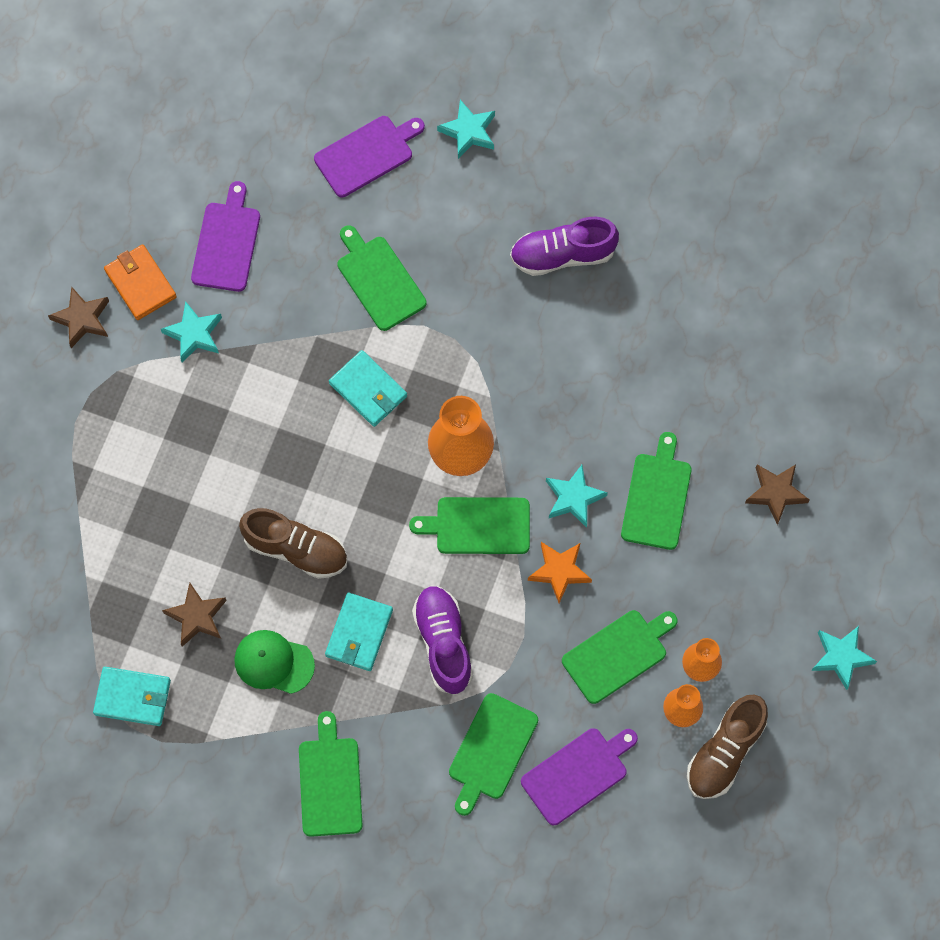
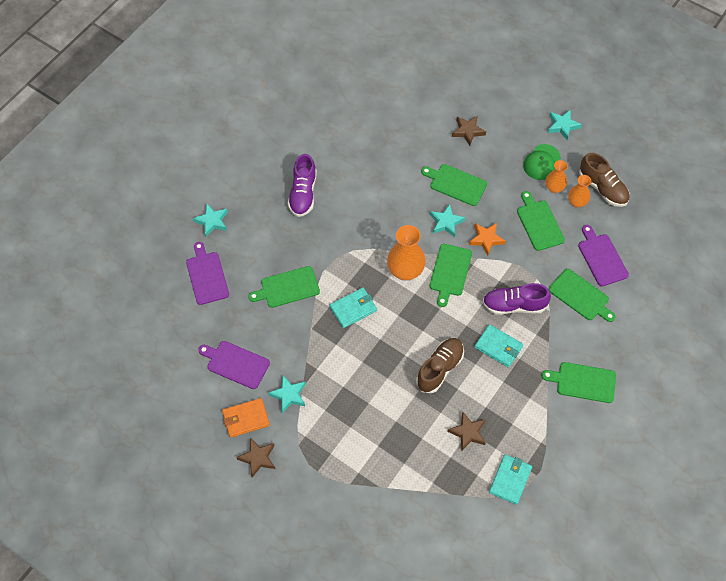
camera: 75 degrees left, 10 degrees down
(273, 662) = (505, 396): green cap -> green cap (541, 162)

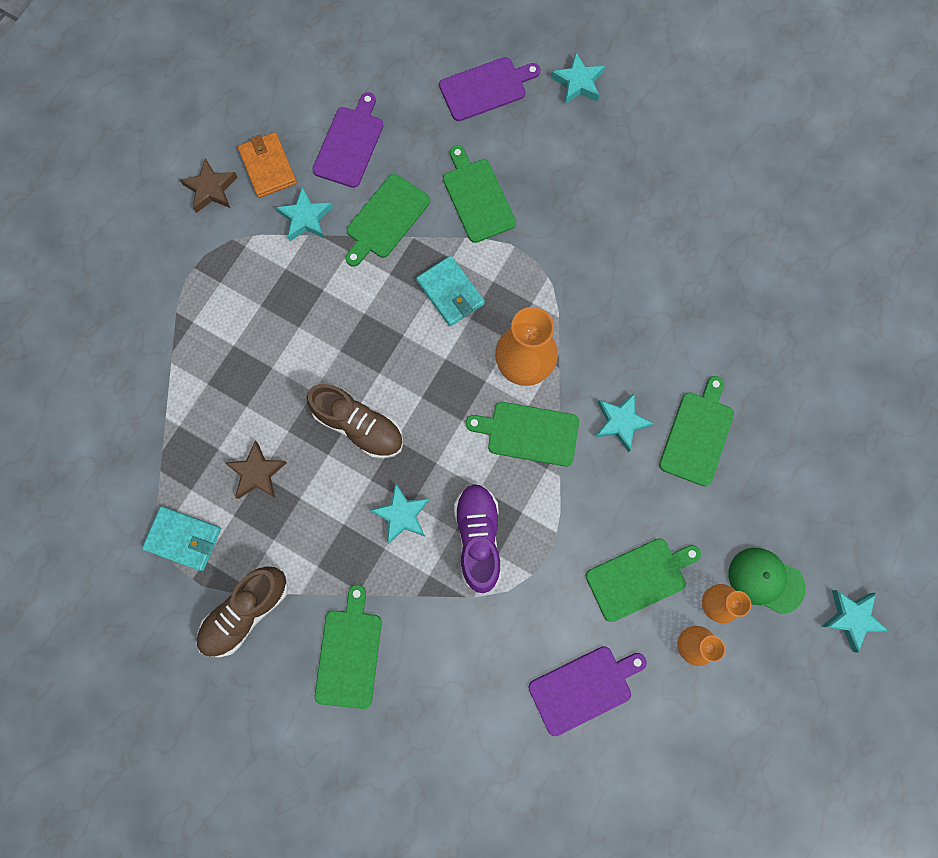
camera: 85 degrees right, 15 degrees up
(303, 194) = (644, 202): purple shoe -> none
(468, 131) = (808, 450): brown star -> none
(486, 239) = (597, 489): orange star -> none
(498, 347) = (402, 514): turquoise wallet -> turquoise star
(580, 296) = (505, 650): green cutting board -> green cutting board (386, 219)
(602, 188) = (727, 692): brown shoe -> brown shoe (246, 612)

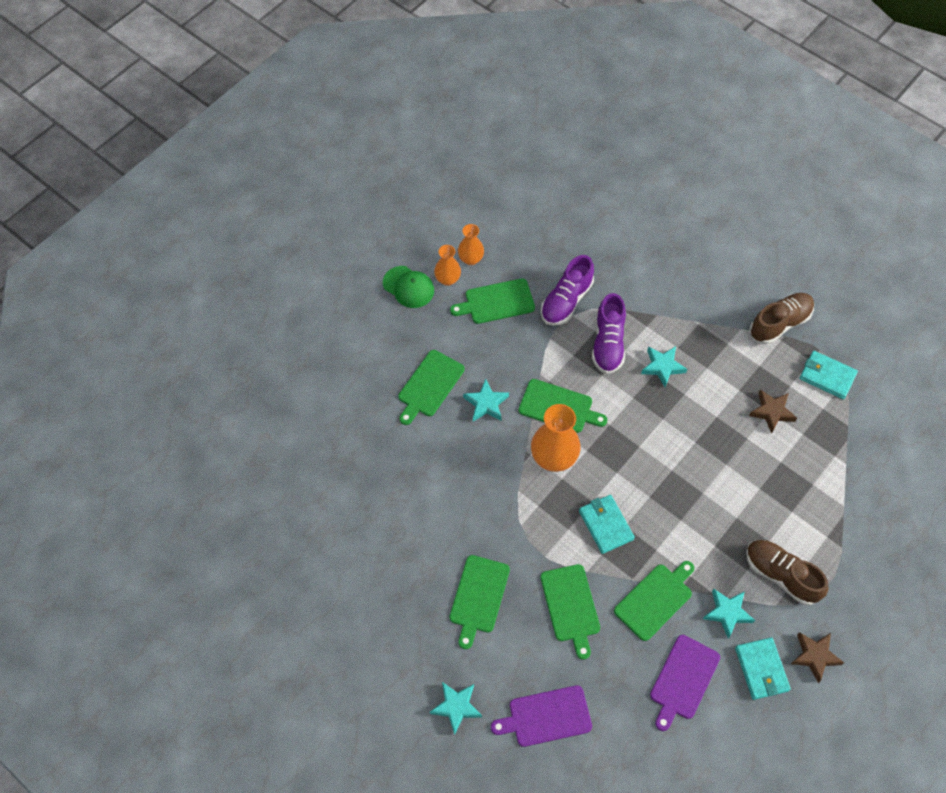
camera: 170 degrees left, 15 degrees down
(268, 167) = (761, 669): orange wallet -> turquoise wallet
(349, 653) = (707, 288): green cutting board -> green cutting board (478, 597)
(359, 426) = (690, 433): brown shoe -> brown shoe (781, 575)
(544, 596) = (566, 301): none -> purple shoe
(584, 688) = (549, 246): purple cutting board -> none
(851, 618) = (357, 257): turquoise star -> none

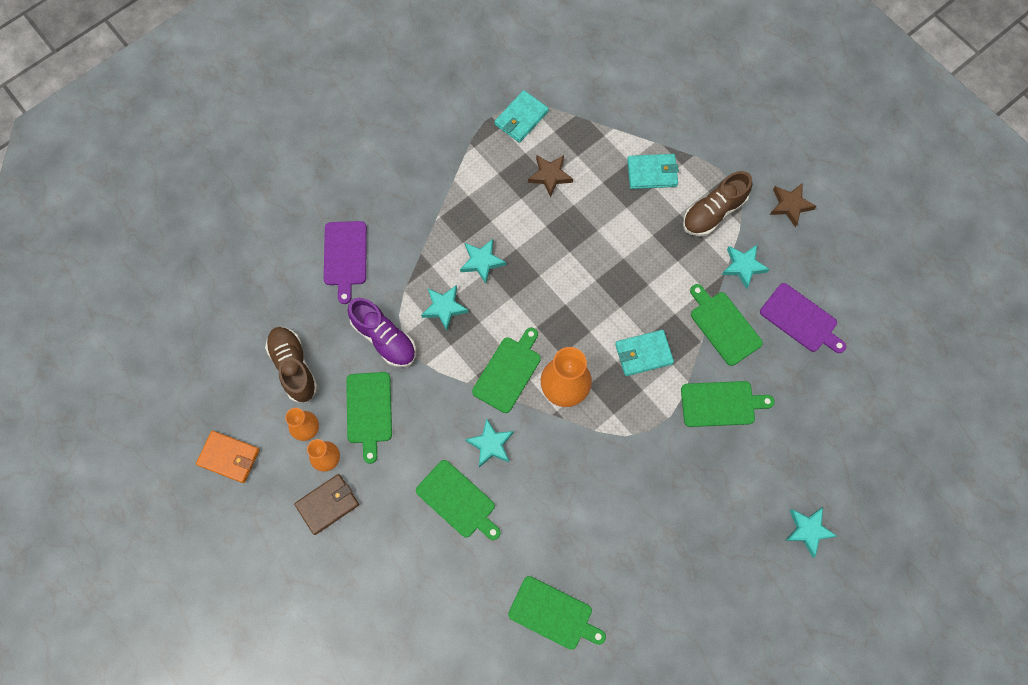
camera: 80 degrees left, 10 degrees up
(408, 287) = (327, 504): green cap -> brown wallet
(435, 209) = (229, 457): none -> orange wallet
(478, 597) = (701, 490): green cutting board -> green cutting board (553, 614)
(546, 716) = (824, 448): purple cutting board -> purple cutting board (345, 256)
(608, 343) = (444, 308): purple shoe -> turquoise star
(761, 669) = (798, 252): turquoise wallet -> turquoise wallet (652, 173)
(779, 323) = (455, 143): brown shoe -> brown shoe (294, 367)

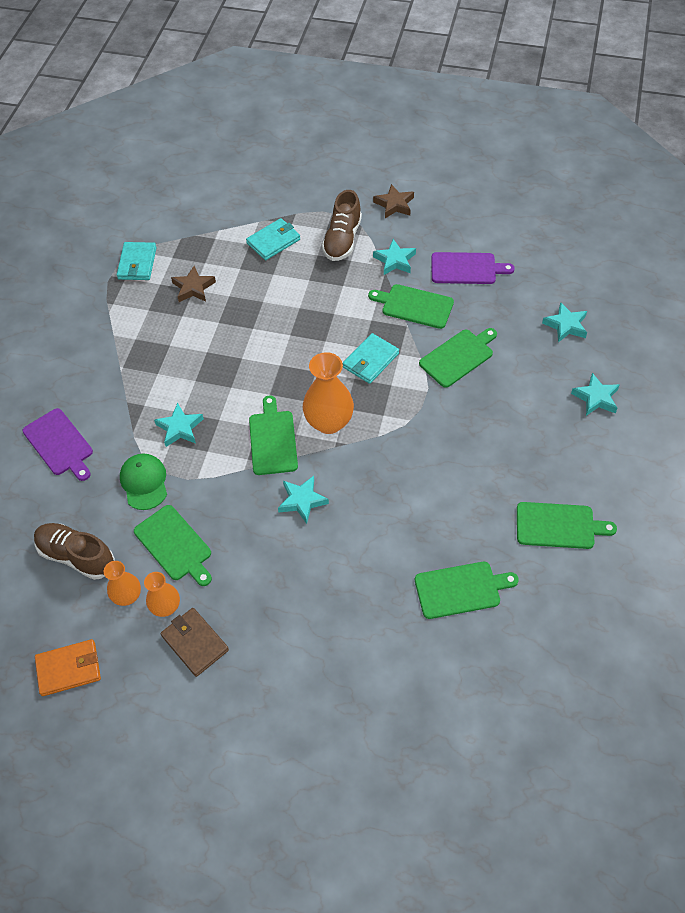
camera: 35 degrees left, 15 degrees down
(327, 504) = (195, 643): brown wallet -> brown wallet turned 60 degrees counterclockwise
(384, 338) = (144, 482): purple shoe -> green cap
(458, 501) = (309, 561): green cutting board -> green cutting board (559, 526)
(482, 262) = (185, 377): turquoise star -> turquoise star (566, 325)

